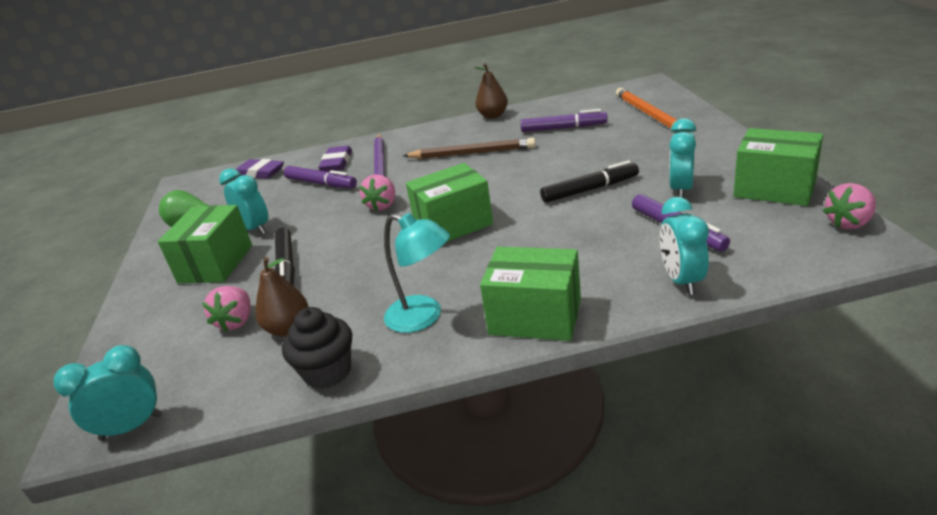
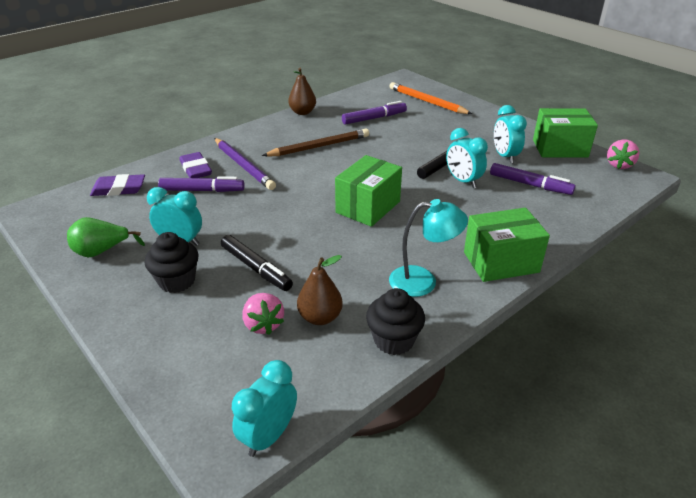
camera: 35 degrees left, 5 degrees up
(216, 264) = (177, 281): green box -> black cupcake
(382, 205) = (287, 201): pink strawberry -> none
(681, 281) = (565, 218): turquoise clock -> turquoise clock (463, 181)

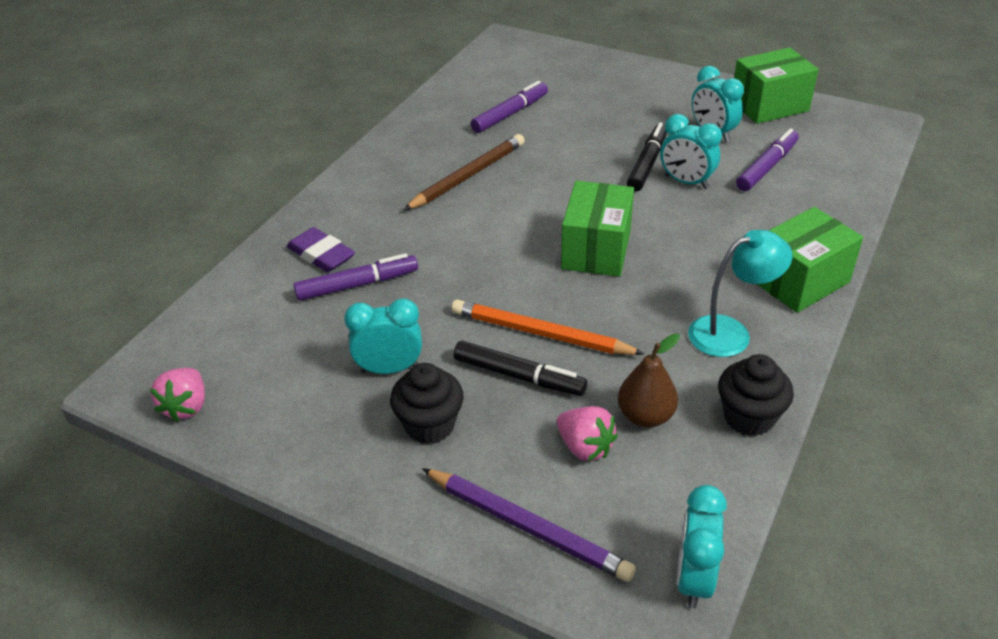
camera: 20 degrees left, 5 degrees up
(102, 251) = (290, 415): green pear -> none
(119, 189) = (232, 315): purple eraser -> none
(244, 166) = (386, 232): purple pencil -> purple pencil (528, 526)
(302, 112) = (404, 126): brown pear -> none
(427, 101) = (561, 71): orange pencil -> orange pencil (540, 333)
(530, 185) = (767, 167): purple marker -> purple marker turned 60 degrees counterclockwise
(619, 165) = (849, 113): pink strawberry -> pink strawberry (186, 407)

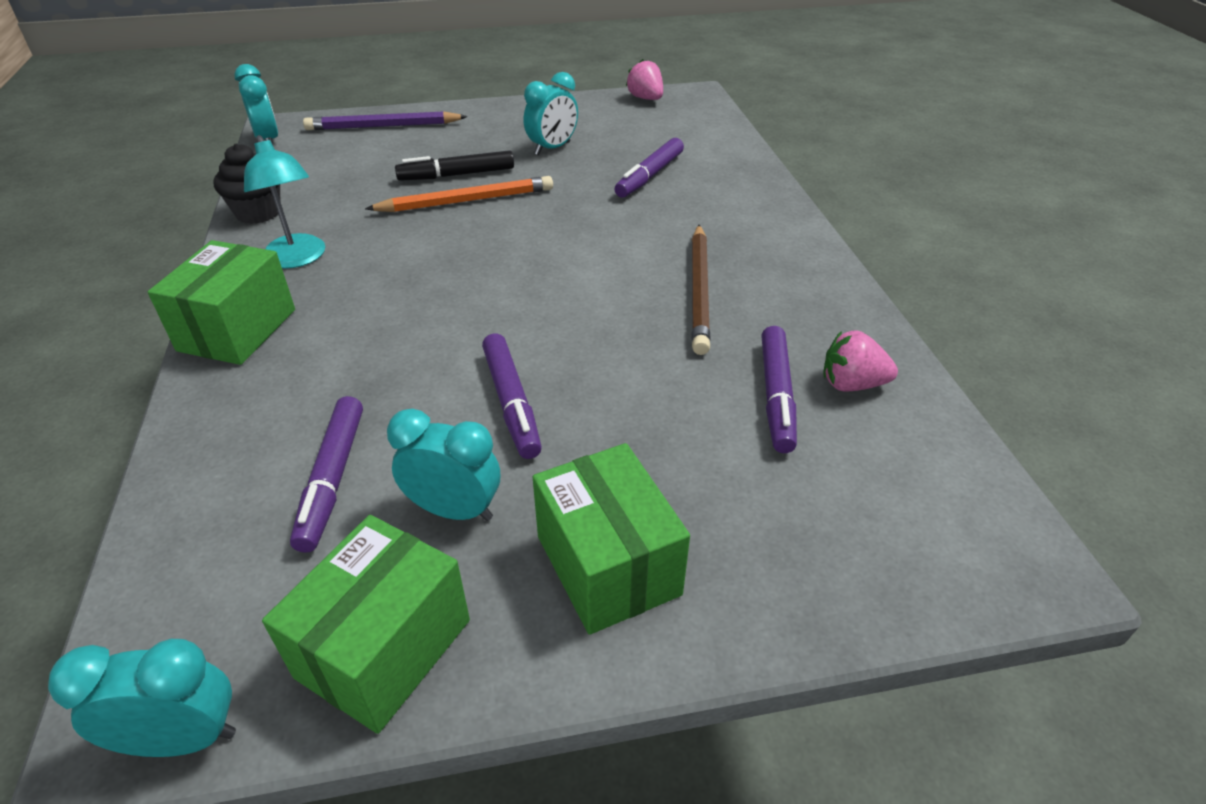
camera: 140 degrees right, 0 degrees up
(321, 254) = (711, 181): purple eraser -> none
(430, 425) = (489, 138): black cupcake -> none
(585, 447) = (375, 162): pink strawberry -> pink strawberry (851, 384)
(596, 250) = (480, 275): green box -> green box (608, 565)
(645, 416) = (342, 188): brown pear -> none
(647, 163) = (511, 403): black marker -> purple marker
(686, 182) = (438, 397): turquoise clock -> turquoise clock (183, 738)
(730, 332) = (297, 259): turquoise lamp -> turquoise lamp turned 60 degrees counterclockwise

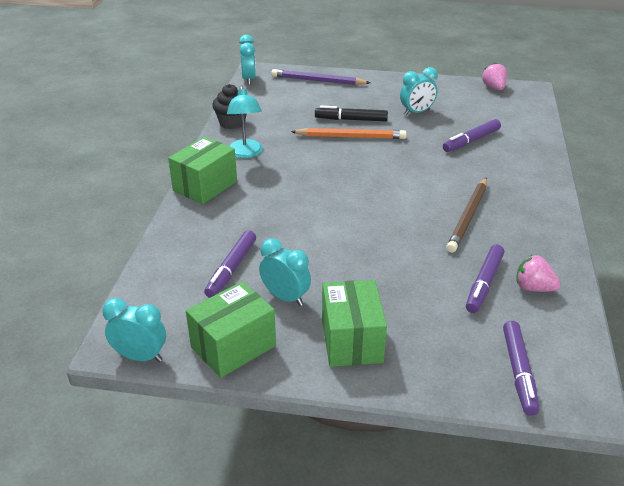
camera: 20 degrees right, 5 degrees down
(511, 403) = (333, 254): purple marker -> purple marker (518, 372)

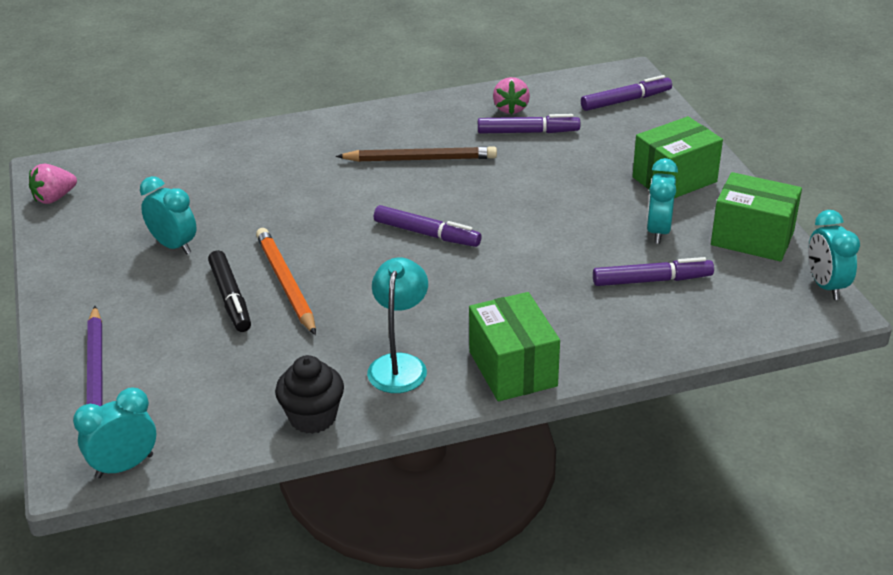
camera: 115 degrees left, 0 degrees up
(205, 186) = (512, 369): green box -> green box turned 60 degrees clockwise
(246, 153) = (399, 364): turquoise lamp -> turquoise lamp turned 45 degrees counterclockwise
(471, 141) = (238, 187): purple marker -> purple marker (427, 234)

